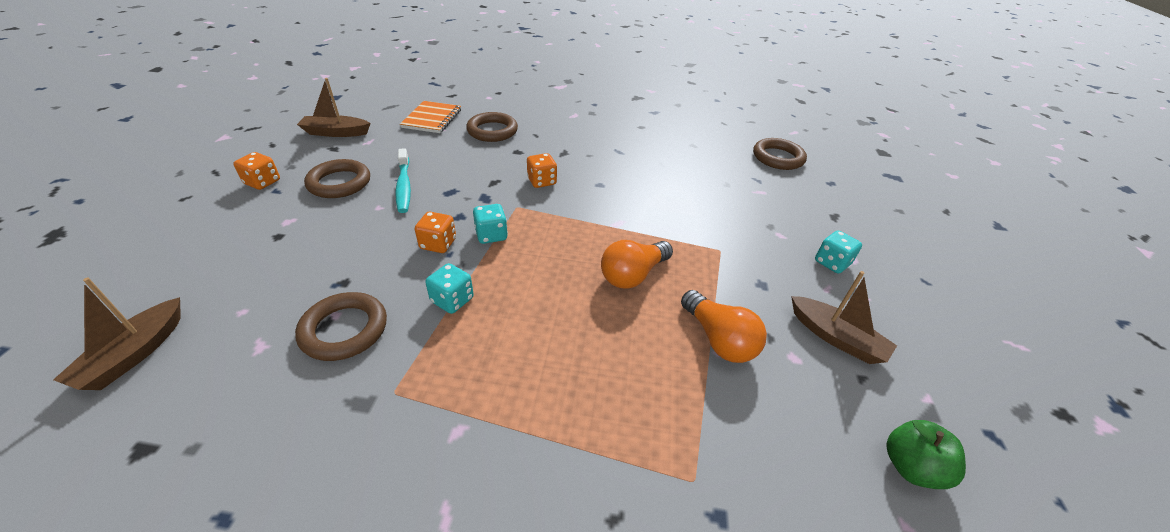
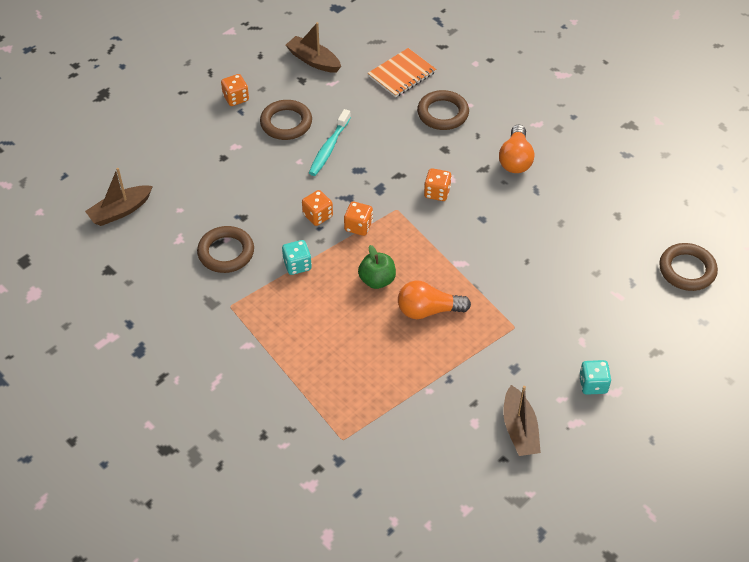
camera: 40 degrees right, 10 degrees up
(491, 235) = (358, 226): turquoise dice -> orange dice
(718, 339) = (438, 384): orange light bulb -> orange light bulb (515, 159)
(910, 467) = (467, 509): green apple -> green apple (377, 280)

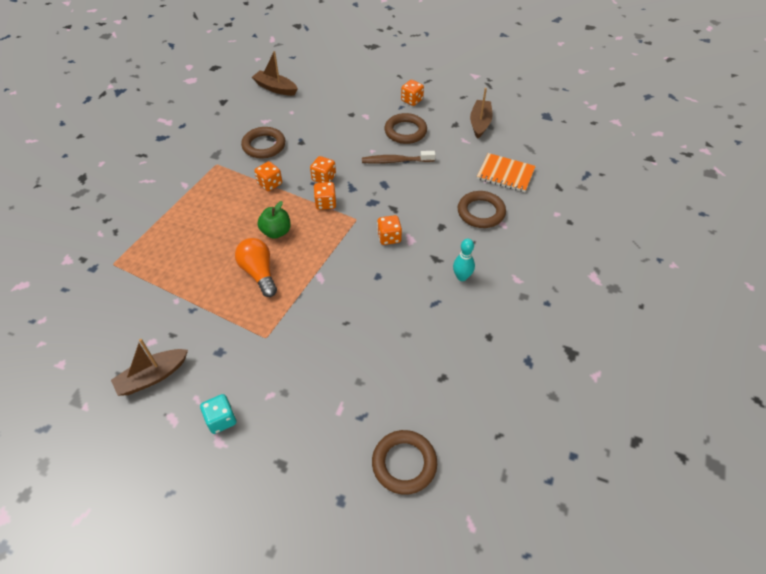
camera: 65 degrees right, 0 degrees up
(297, 265) = (270, 184): turquoise dice -> orange dice
(329, 148) = (395, 161): turquoise toothbrush -> brown toothbrush
(515, 159) = (462, 277): orange light bulb -> turquoise bowling pin

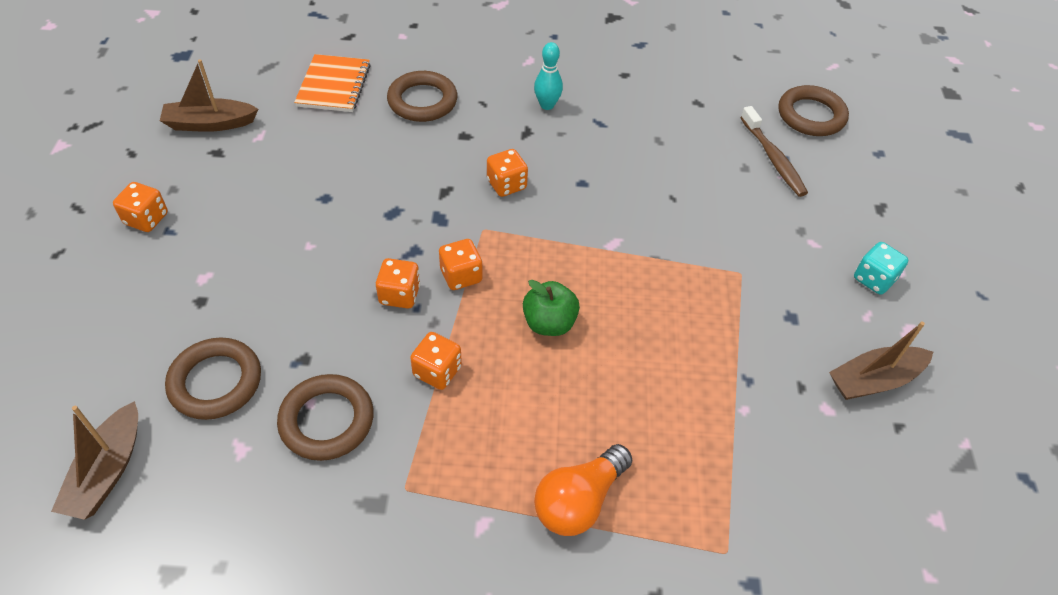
camera: 110 degrees left, 0 degrees up
(152, 377) = (874, 380): brown boat -> brown boat turned 120 degrees clockwise
(259, 273) = (640, 318): orange light bulb -> orange light bulb (579, 501)
(395, 161) = (331, 209): brown toothbrush -> brown toothbrush (773, 159)
(405, 131) = (246, 211): brown ring -> brown ring (216, 382)

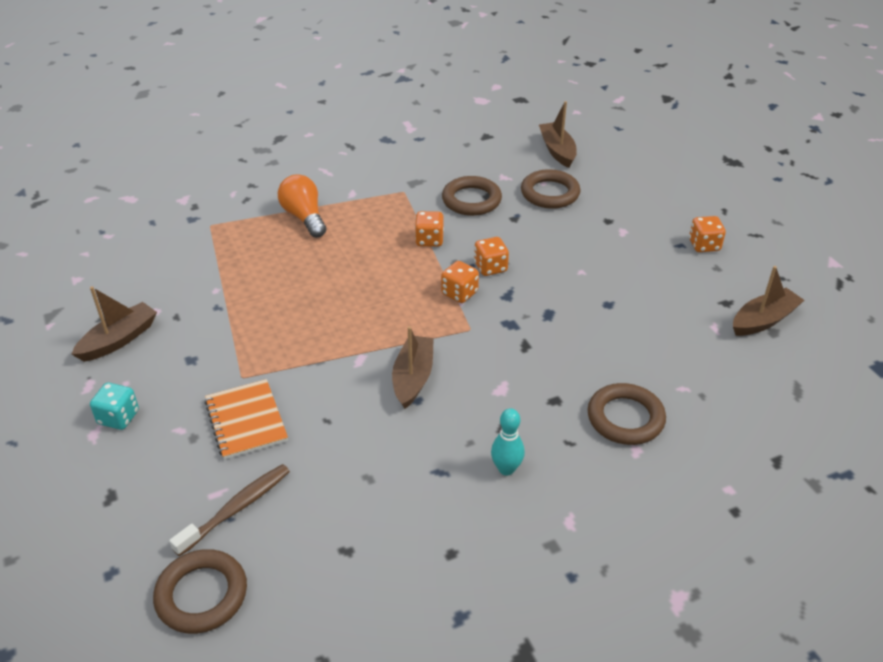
camera: 155 degrees right, 10 degrees down
(333, 85) = (719, 398): orange notebook -> orange notebook (246, 421)
(506, 185) = (480, 371): orange dice -> none
(549, 323) = (376, 289): green apple -> none
(573, 203) = (413, 378): none -> brown boat
(579, 501) = (304, 217): orange light bulb -> orange light bulb turned 45 degrees counterclockwise
(773, 159) = (237, 508): brown toothbrush -> brown toothbrush turned 90 degrees clockwise

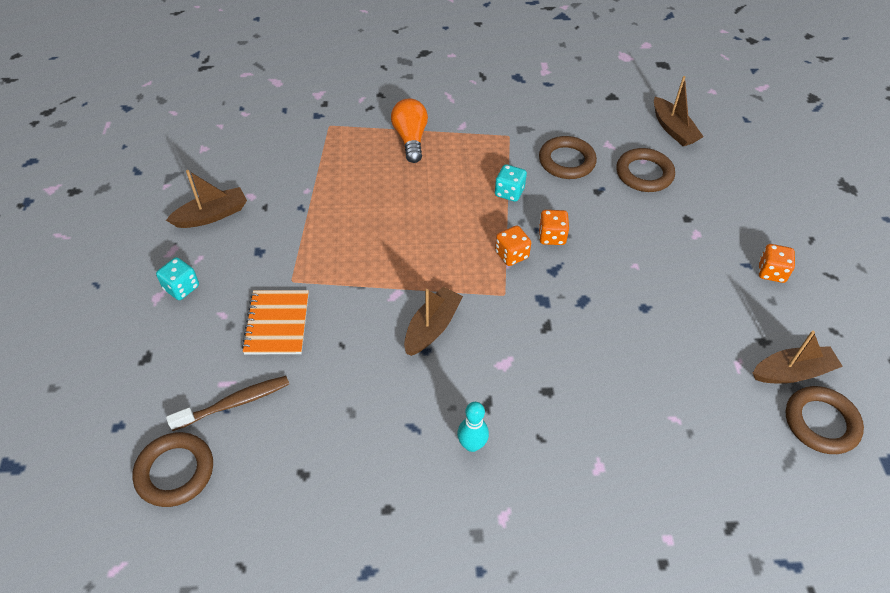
camera: 20 degrees right, 10 degrees up
(429, 240) = (509, 192): orange dice -> turquoise dice
(557, 150) = (673, 129): brown boat -> brown boat turned 150 degrees clockwise
(625, 418) = (604, 431): brown ring -> brown ring (821, 422)

